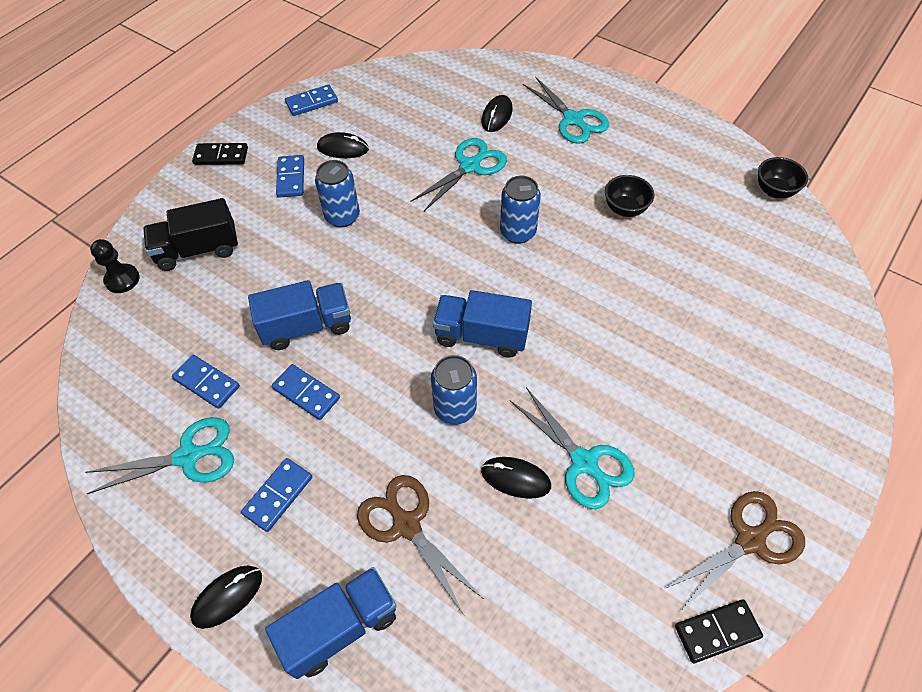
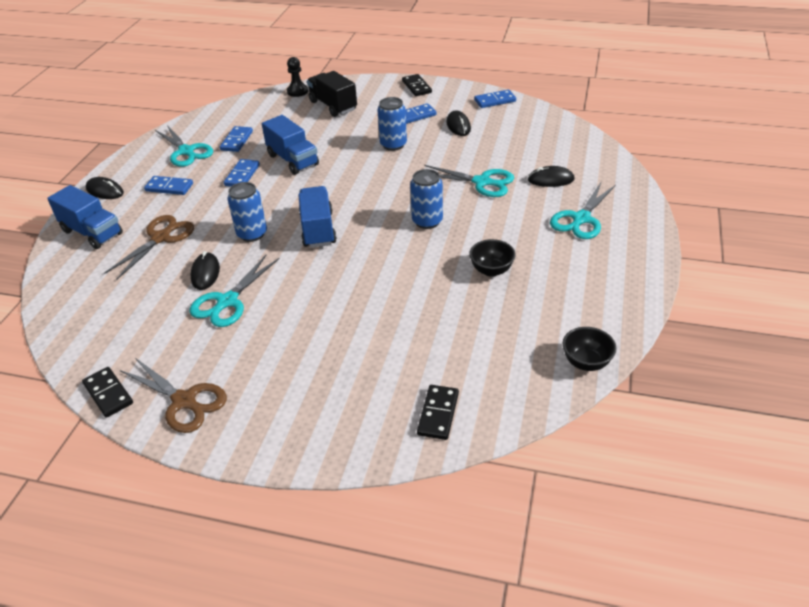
camera: 70 degrees right, 15 degrees down
(312, 102) = (495, 101): blue domino -> blue domino turned 60 degrees counterclockwise
(815, 312) = (438, 414): none -> black domino

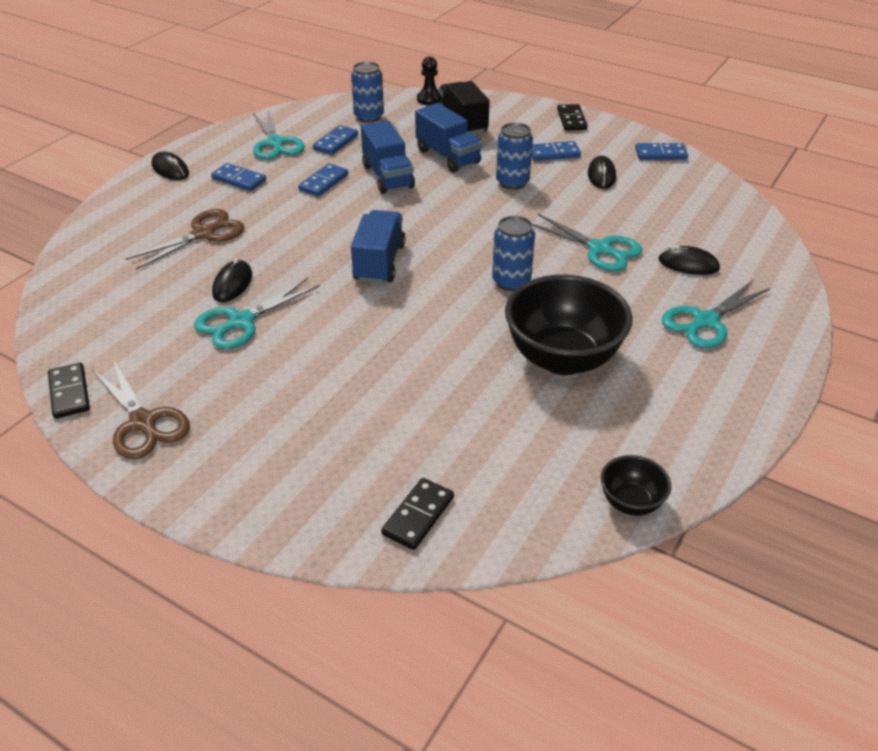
camera: 15 degrees right, 0 degrees up
(92, 232) = (136, 212): blue truck -> blue truck (448, 156)
(252, 234) = (303, 251): blue can -> blue can (369, 117)
(491, 270) = (562, 358): black bowl -> black bowl, size x2.10

